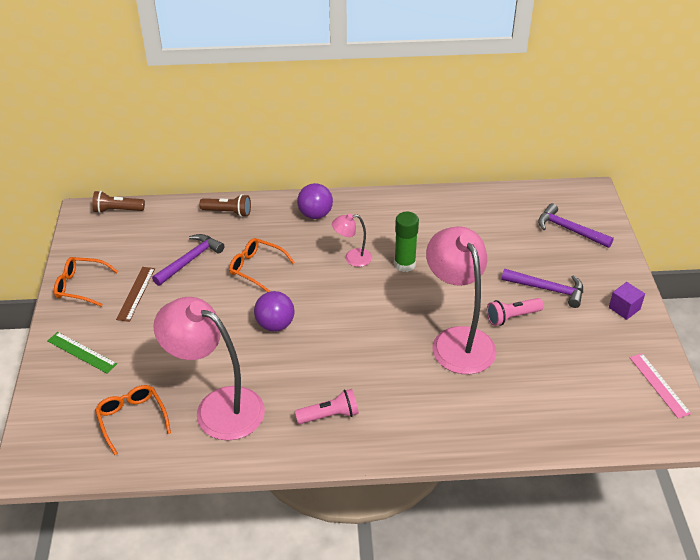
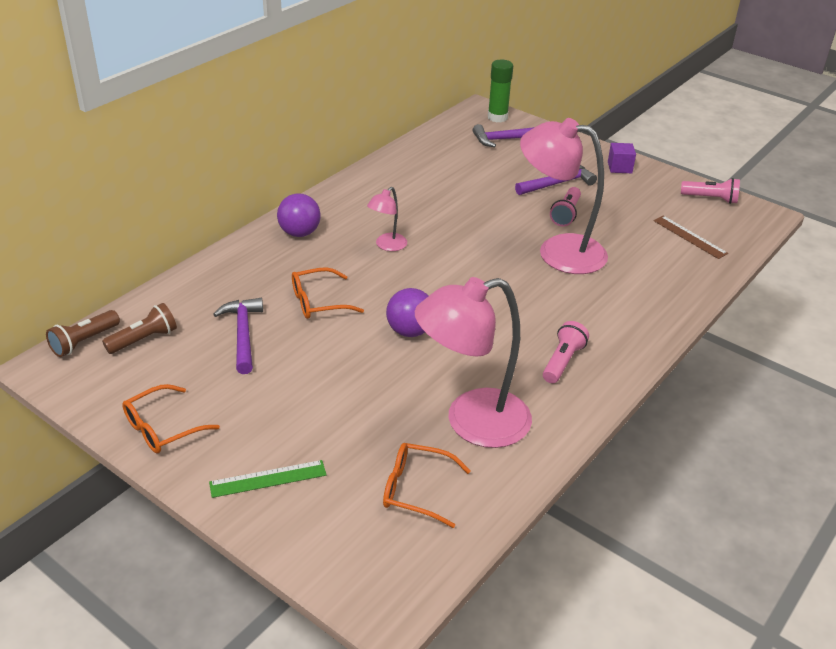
camera: 50 degrees left, 5 degrees down
(136, 293) = (235, 394): brown ruler -> brown ruler (689, 237)
(228, 212) = (212, 276): brown flashlight -> brown flashlight (144, 339)
(404, 264) = (435, 226): green glue stick -> green glue stick (497, 117)
(659, 385) = (710, 199): pink ruler -> pink flashlight

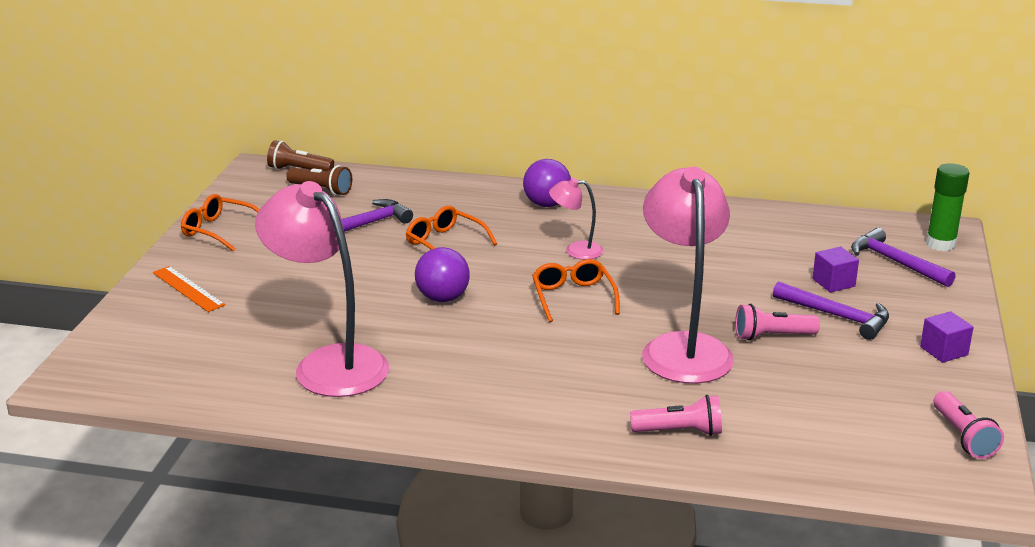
camera: 65 degrees right, 10 degrees down
(268, 479) = (188, 289): green ruler -> orange ruler
(416, 490) = (216, 358): orange glasses -> orange glasses (573, 297)
(516, 168) = (833, 282): none -> purple cube
(562, 361) = (471, 394): pink flashlight -> pink flashlight (679, 431)
(689, 237) = (835, 435): brown ruler -> none

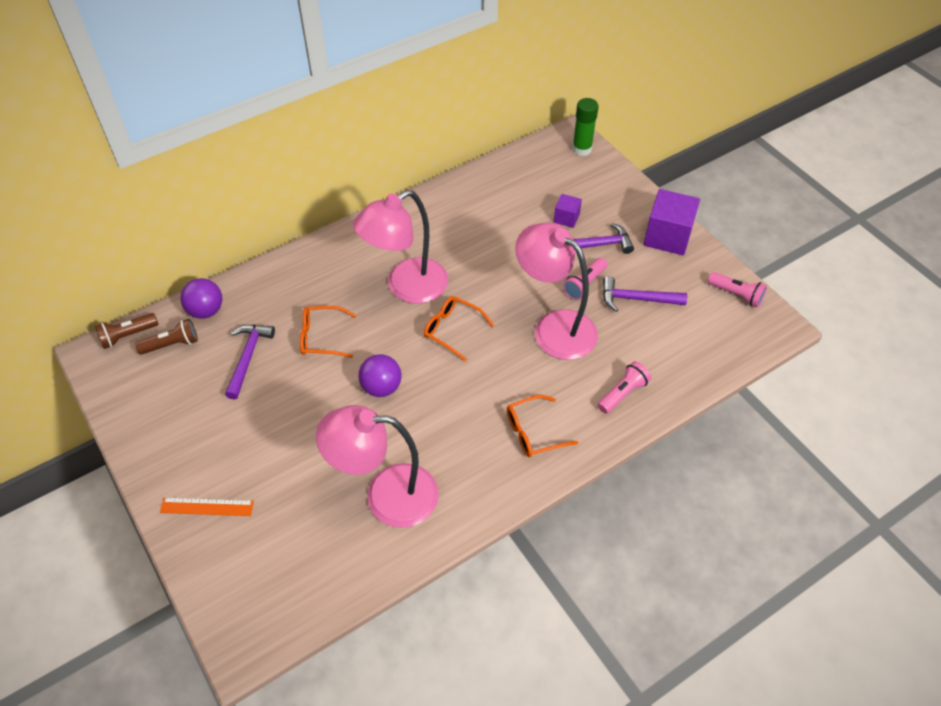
camera: 45 degrees left, 25 degrees up
(218, 230) = (151, 437): orange glasses -> orange glasses (533, 432)
(546, 204) = (339, 256): purple ball -> purple ball (206, 311)
(576, 250) = (406, 287): pink lamp -> pink lamp, size x2.14
(895, 262) = (577, 179): purple hammer -> purple hammer (637, 299)
(943, 351) = (667, 236): purple cube -> purple cube, size x1.91

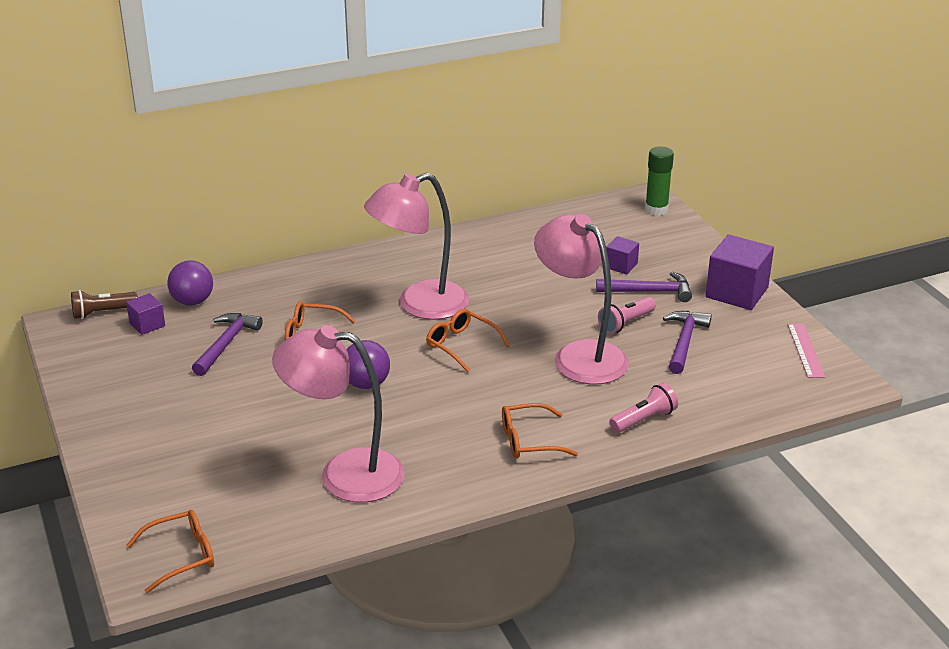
camera: 10 degrees right, 20 degrees down
(172, 344) = (147, 324): brown flashlight -> purple cube
(207, 507) = (144, 459): orange ruler -> none
(267, 615) = (182, 556): none -> orange glasses
(637, 299) = (684, 342): purple hammer -> purple hammer turned 90 degrees clockwise
(736, 295) = (805, 350): pink flashlight -> pink ruler

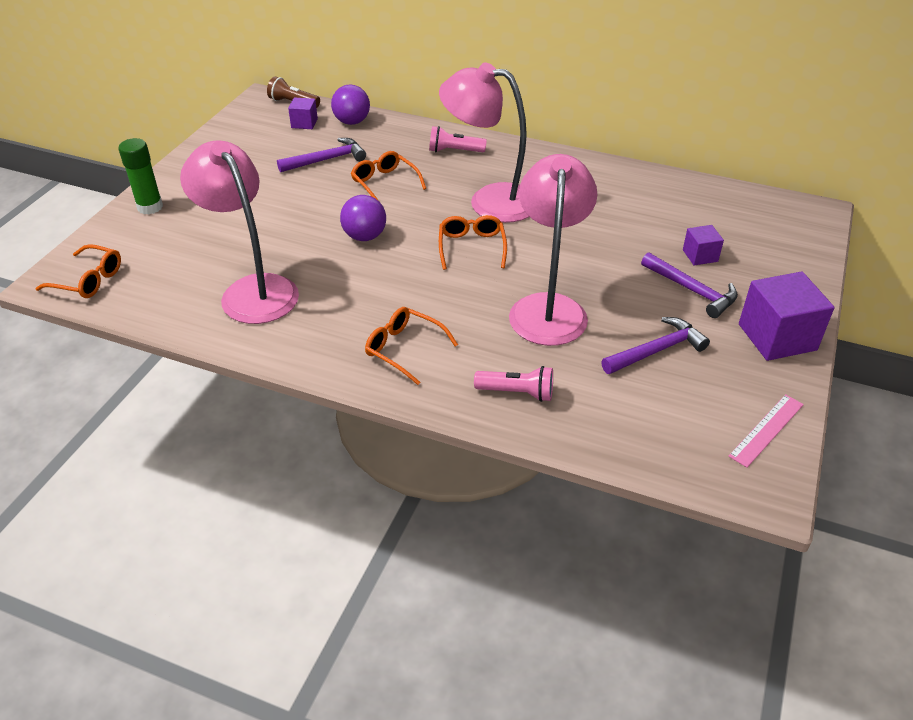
camera: 45 degrees right, 10 degrees up
(625, 323) = (628, 304): pink flashlight -> pink flashlight (454, 151)
(656, 210) = (808, 226): green glue stick -> green glue stick (150, 207)

